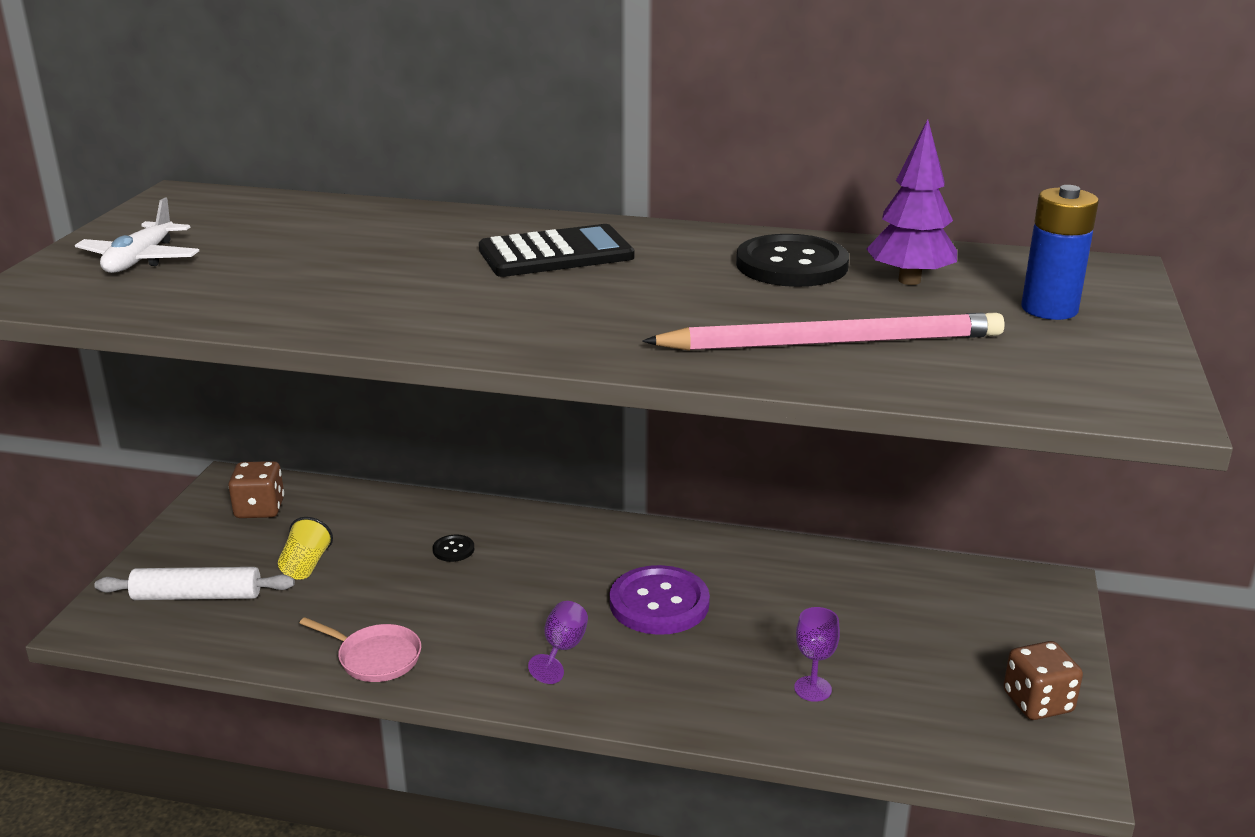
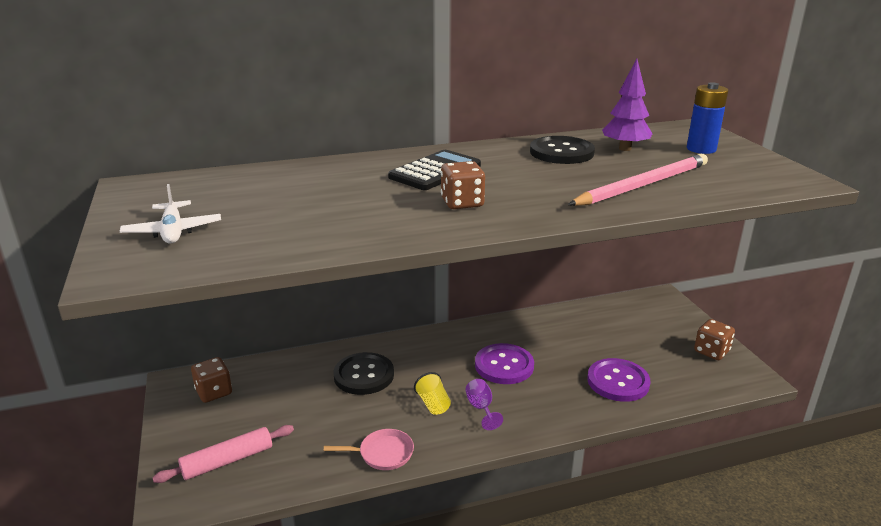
camera: 30 degrees left, 0 degrees up
(197, 596) = (227, 460): white rolling pin -> pink rolling pin
(305, 565) = (282, 416): yellow cup -> yellow cup (433, 404)
(453, 549) = (364, 375): black button -> black button, size x2.27
(518, 305) = (462, 203): none -> brown dice
(812, 689) = (618, 381): purple goblet -> purple button

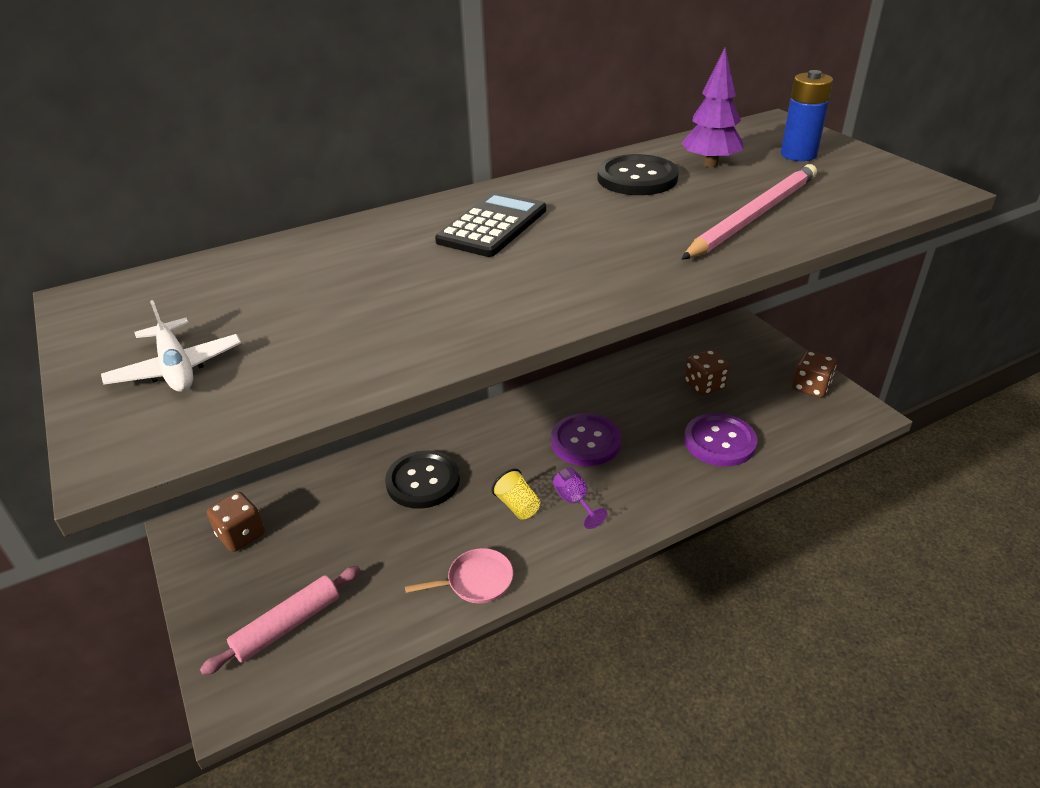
camera: 10 degrees left, 10 degrees up
(462, 203) = (546, 271): brown dice -> brown dice (704, 385)

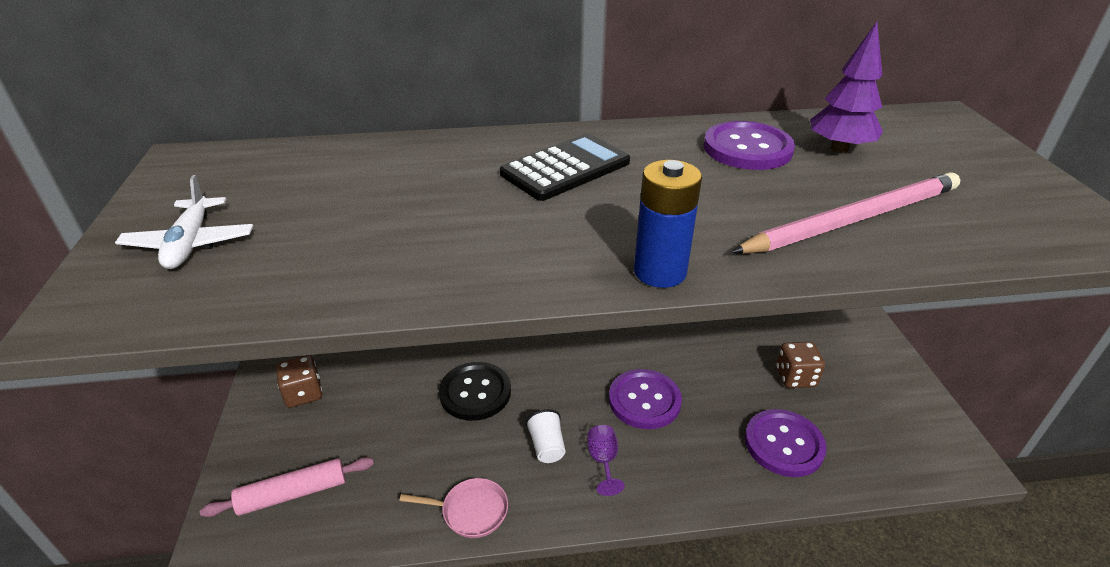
camera: 20 degrees right, 0 degrees up
(517, 506) = (547, 446): yellow cup -> white cup
(637, 178) = (747, 148): black button -> purple button
(798, 155) = (952, 158): blue battery -> blue battery (660, 272)
(810, 387) = (916, 413): brown dice -> none

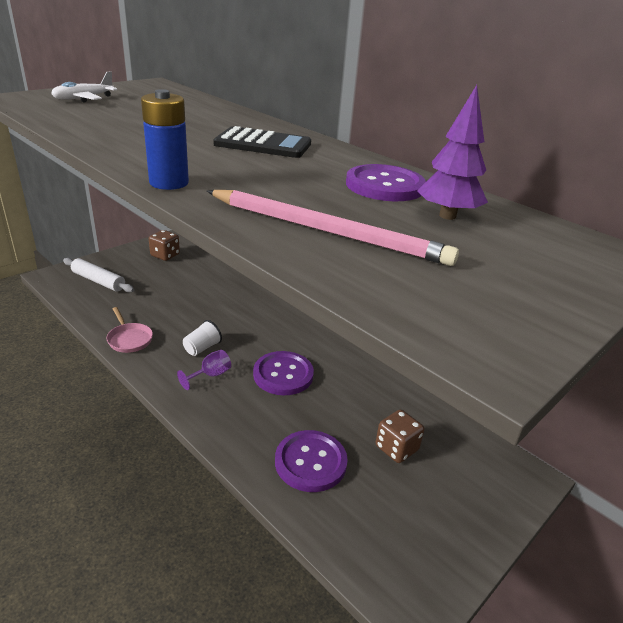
camera: 50 degrees right, 5 degrees down
(293, 493) = (98, 281): pink rolling pin -> white rolling pin
(475, 392) = (220, 305): black button -> none

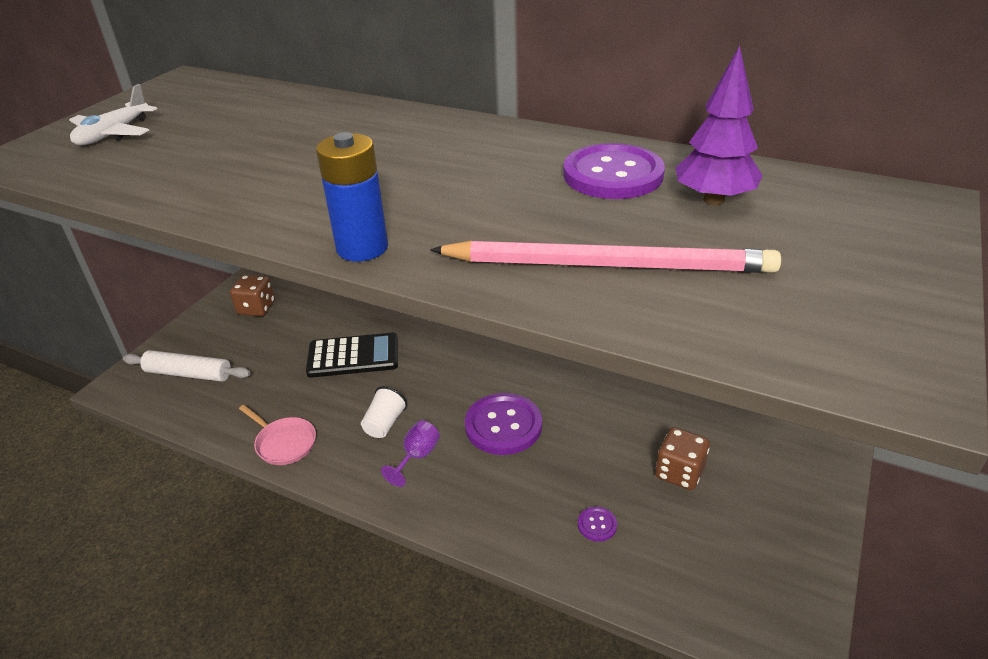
camera: 15 degrees left, 5 degrees up
(263, 144) = (420, 149): black calculator -> black calculator (353, 356)
(310, 462) = (597, 525): purple button -> purple button, size x0.44

